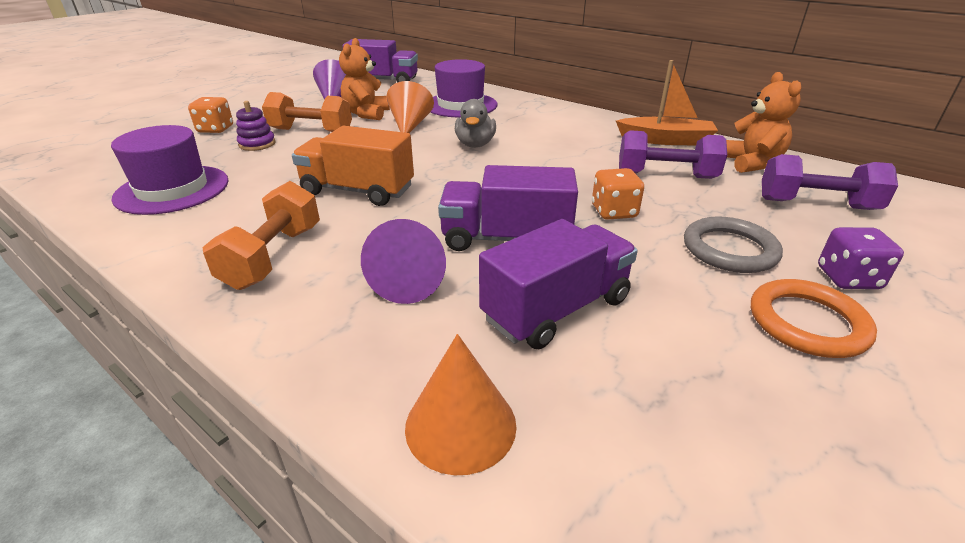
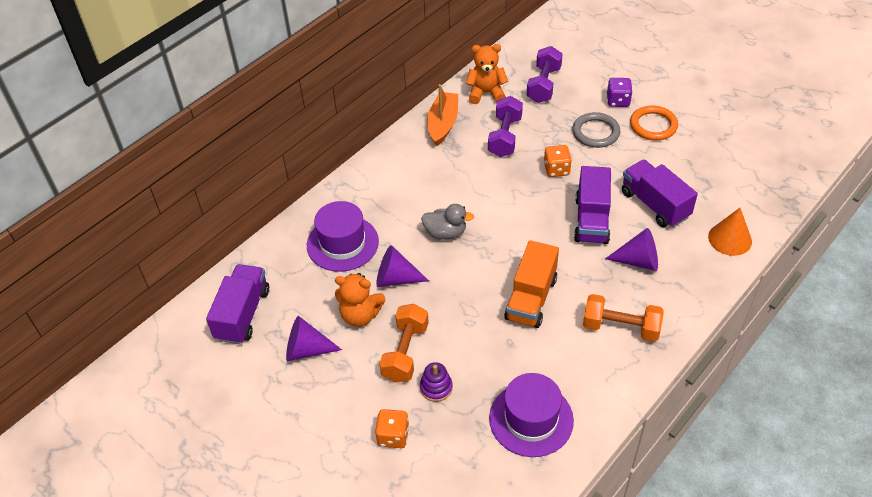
camera: 85 degrees left, 15 degrees up
(410, 125) = (396, 279): orange cone -> purple cone

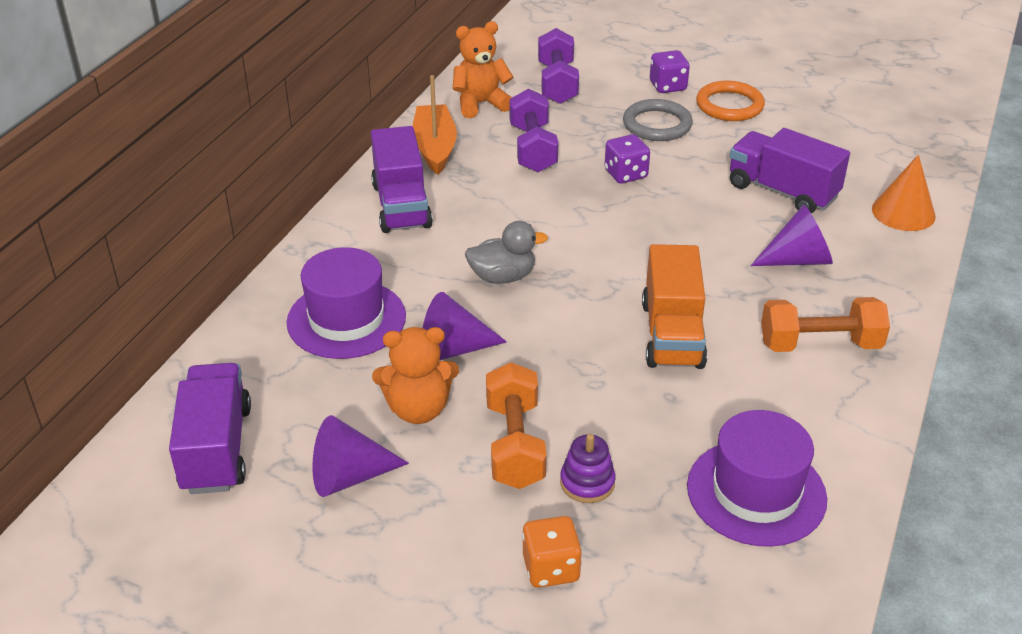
camera: 20 degrees left, 10 degrees down
(556, 169) = (625, 174): orange dice -> purple dice
(591, 220) = (706, 224): purple truck -> purple truck (401, 205)

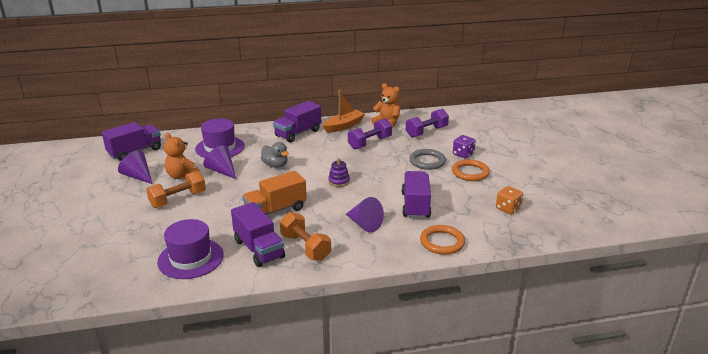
camera: 55 degrees right, 10 degrees down
(551, 568) = (117, 227): orange dice -> orange dice (508, 208)
(587, 483) = (168, 220): purple stacking toy -> purple stacking toy (339, 181)
(625, 174) = (378, 167): purple dice -> none
(787, 398) = (259, 249): none -> purple truck
(903, 212) = (442, 242): orange cone -> orange ring

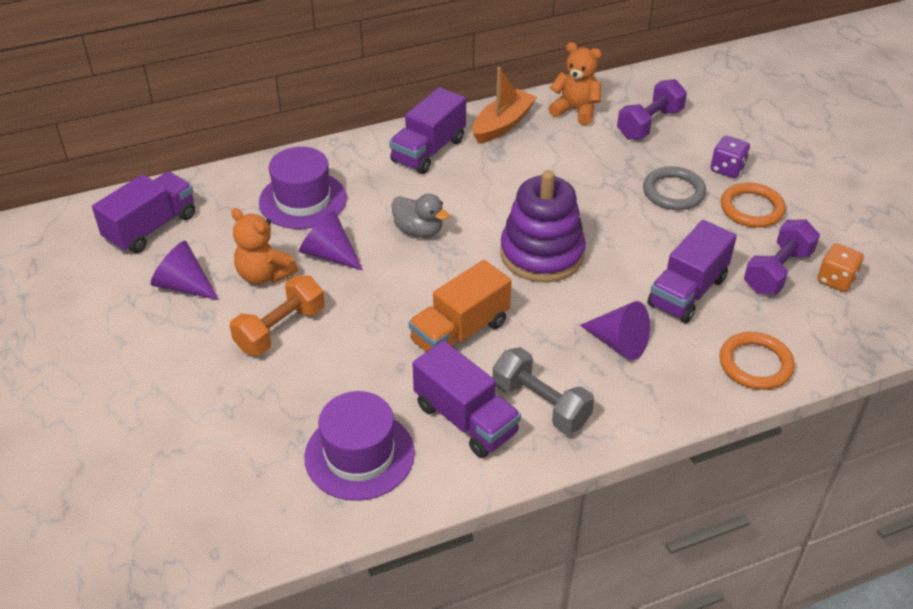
camera: 10 degrees left, 15 degrees up
(305, 247) = (540, 404): orange dumbbell -> grey dumbbell
(339, 181) = (542, 254): purple stacking toy -> purple stacking toy, size x2.28
(370, 143) = (562, 160): purple dumbbell -> purple dumbbell (777, 271)
(415, 205) = (687, 292): purple truck -> purple truck turned 135 degrees counterclockwise

